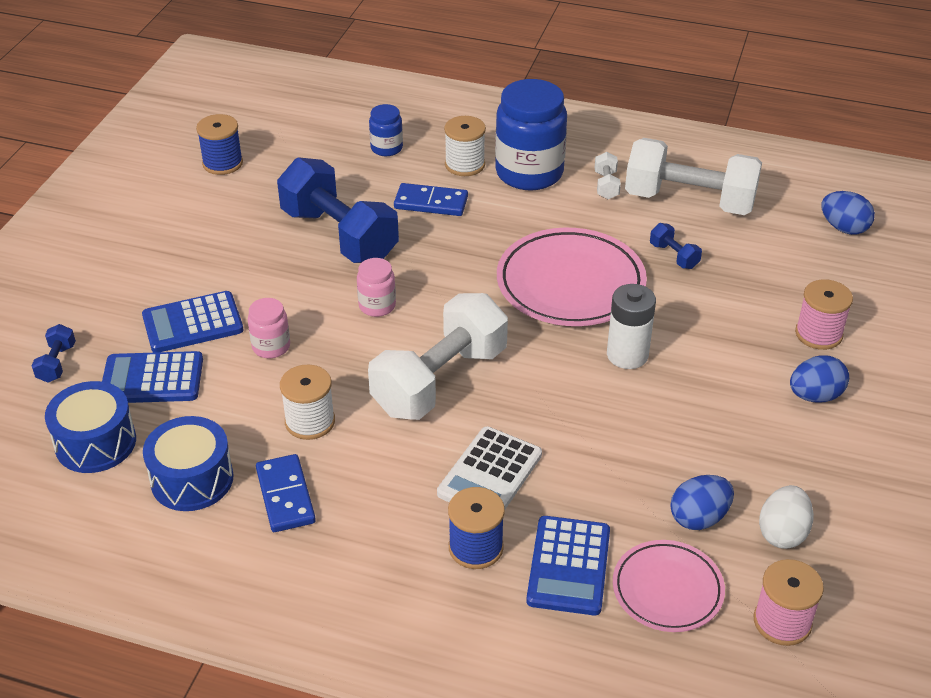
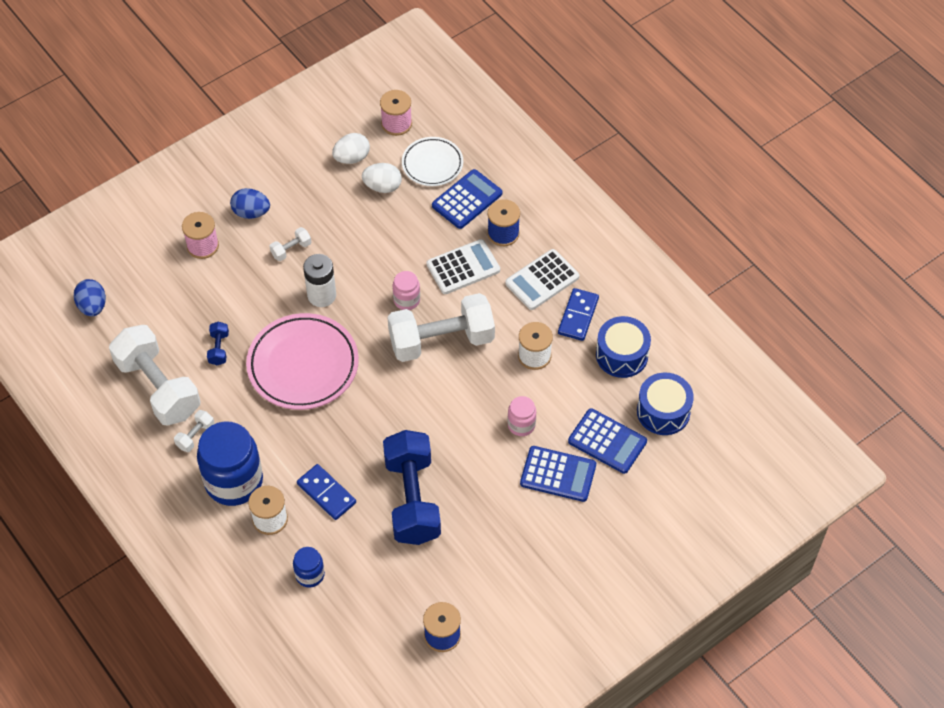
camera: 145 degrees left, 15 degrees up
(57, 363) = (659, 490): blue dumbbell -> none
(370, 515) = (542, 280): none -> white calculator
(377, 306) = (434, 419): pink jar -> pink jar (406, 300)
(667, 590) = (432, 164): pink plate -> white plate
(699, 518) = (382, 186): blue egg -> white egg
(718, 382) = (291, 249): none -> white dumbbell

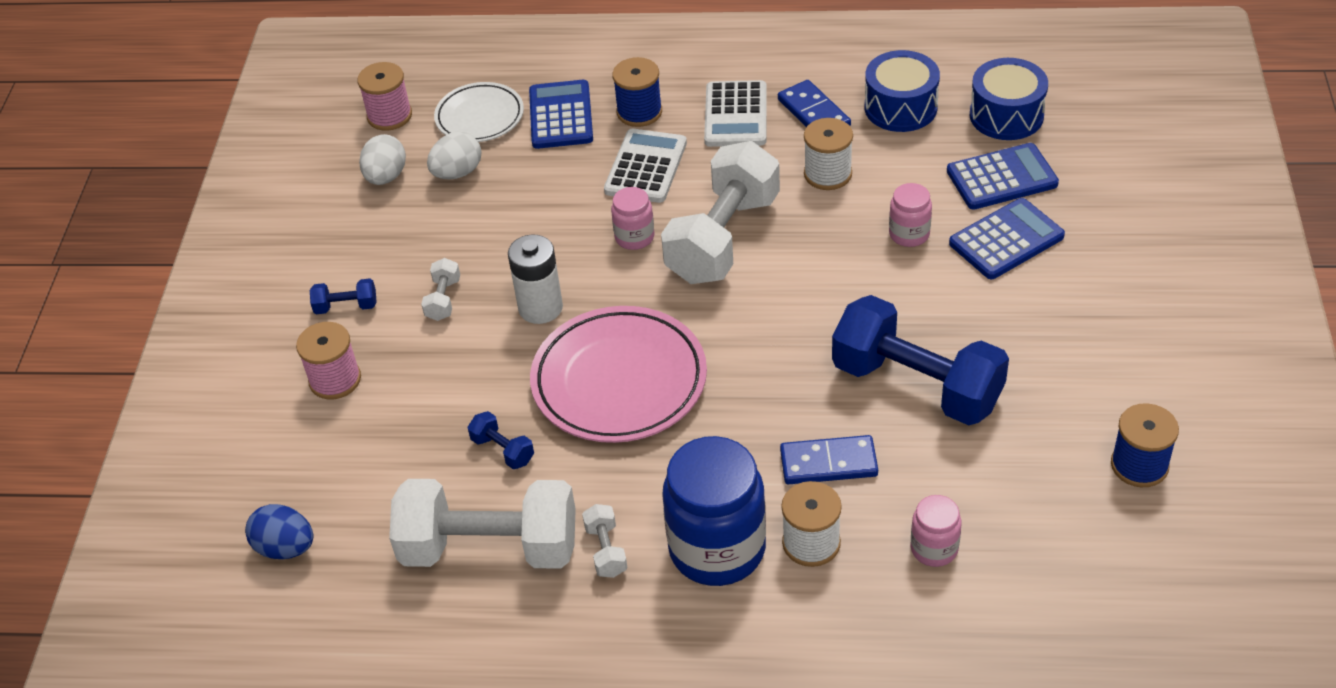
camera: 45 degrees left, 10 degrees down
(251, 212) = (346, 306): blue egg -> blue dumbbell
(310, 575) = (934, 549): blue jar -> pink jar

